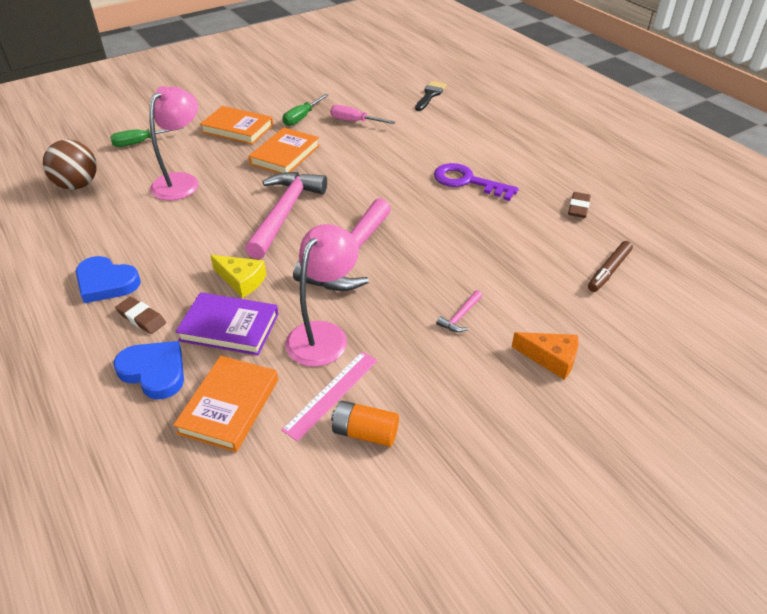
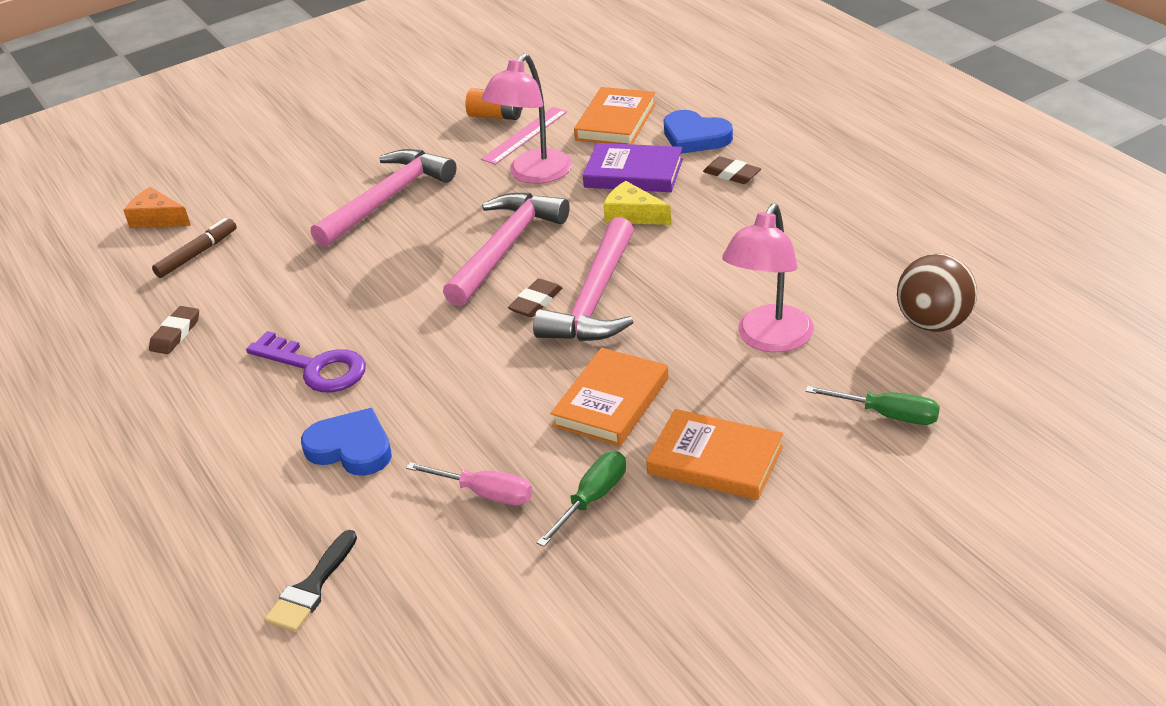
camera: 175 degrees left, 5 degrees down
(106, 283) = (793, 202): blue heart -> blue heart (351, 448)
(140, 142) = (887, 415): green screwdriver -> green screwdriver turned 45 degrees clockwise
(326, 214) = (536, 302): none -> brown eraser
(460, 316) = (388, 199): pink hammer -> pink hammer, size x2.49
(551, 358) = (312, 173): orange cheese -> orange cheese (157, 219)

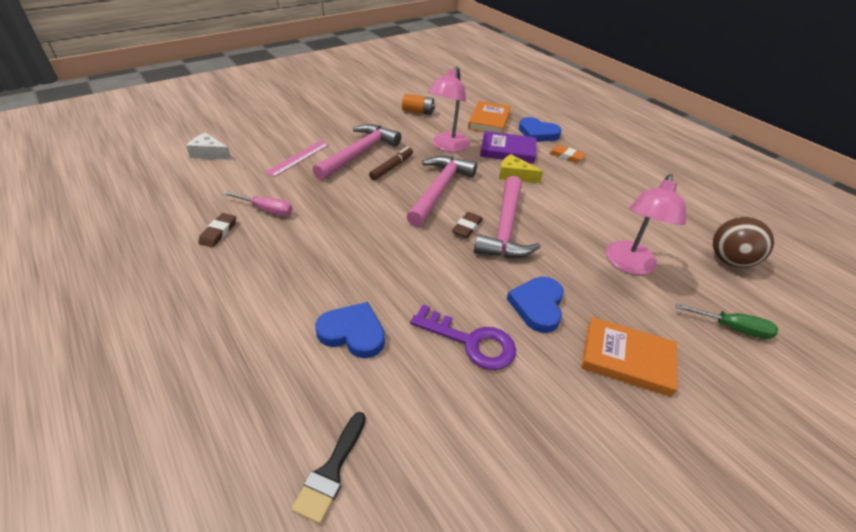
camera: 10 degrees left, 5 degrees up
(157, 219) = (209, 153): orange cheese -> white cheese
(197, 254) = (235, 178): brown marker -> brown marker (392, 167)
(316, 367) = (321, 265): purple key -> purple key (471, 342)
(485, 493) = (462, 380): pink screwdriver -> pink screwdriver (267, 210)
(525, 135) = (437, 124): pink ruler -> pink ruler (298, 158)
(592, 499) = (546, 389): green screwdriver -> none
(611, 402) = (537, 306): orange book -> blue heart
(732, 174) = (566, 156): brown eraser -> orange eraser

